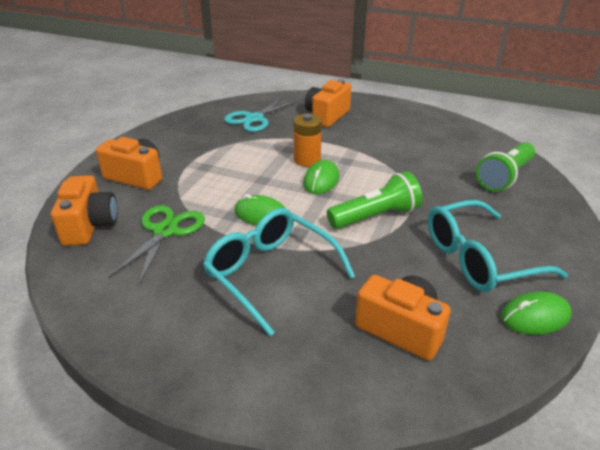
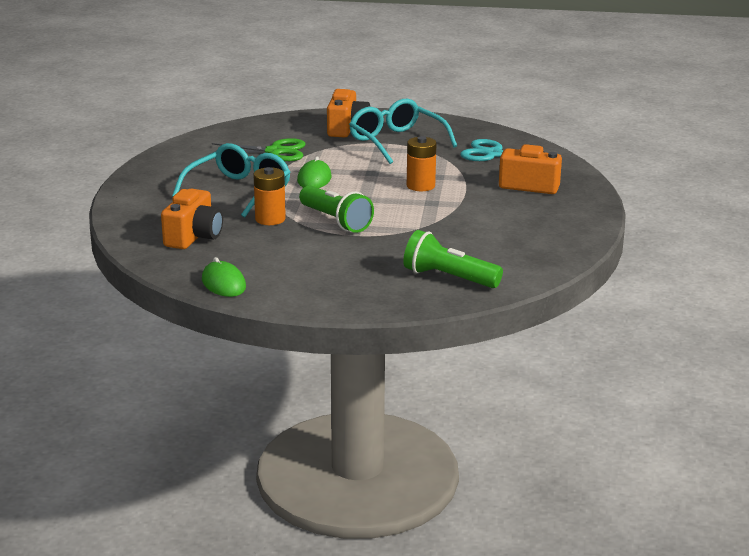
camera: 75 degrees right, 10 degrees down
(90, 225) = (270, 128): orange camera -> none
(321, 180) = (385, 195): green mouse -> none
(360, 259) = (270, 219): none -> orange battery
(478, 259) = (291, 263): turquoise glasses -> turquoise glasses (396, 142)

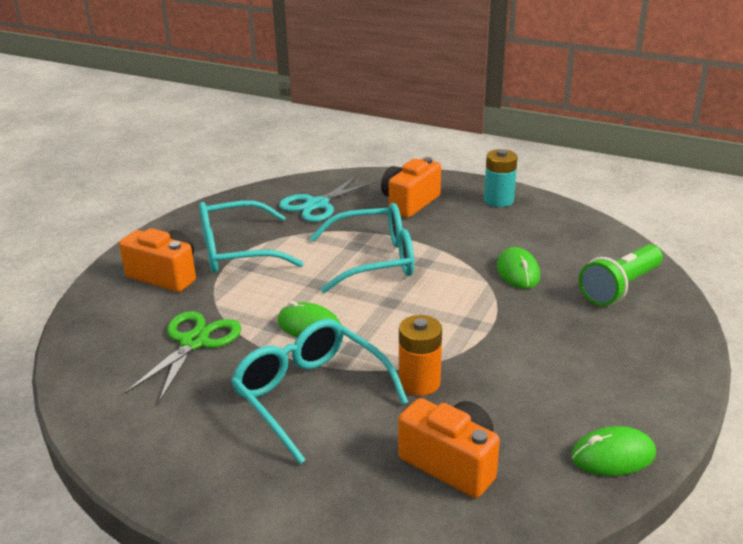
camera: 70 degrees left, 5 degrees up
(335, 221) = (447, 333): green flashlight -> none
(420, 186) = (375, 260): orange battery -> turquoise glasses
(443, 237) = (518, 272): none -> green mouse
(570, 219) = (498, 200): none -> turquoise battery

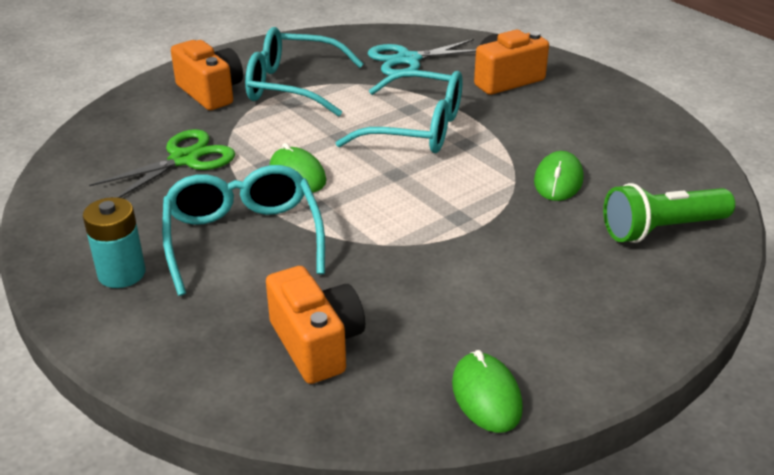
camera: 25 degrees right, 5 degrees up
(419, 382) = (354, 259): orange battery -> none
(498, 200) = (607, 100): turquoise battery -> turquoise battery (122, 273)
(613, 456) = (486, 396): green mouse -> green mouse turned 60 degrees clockwise

